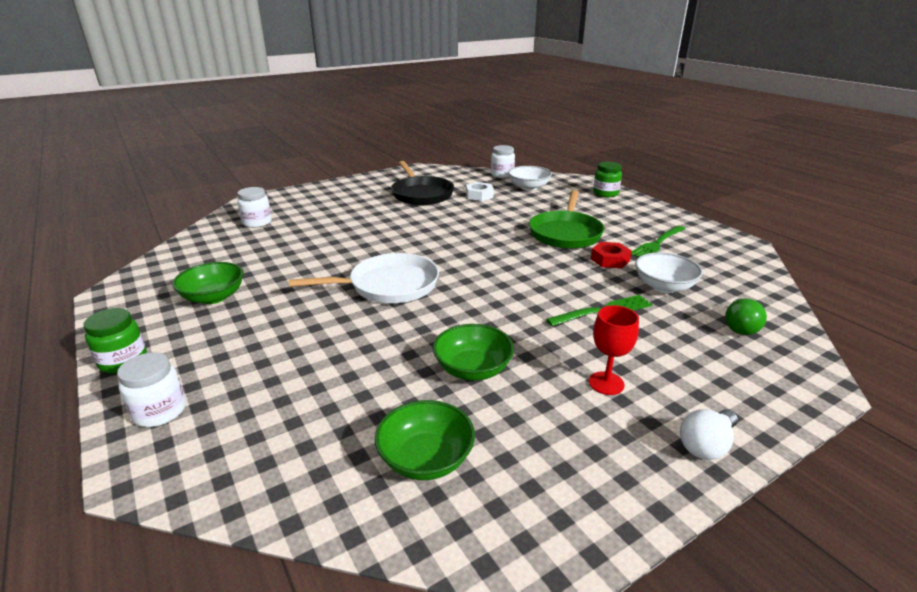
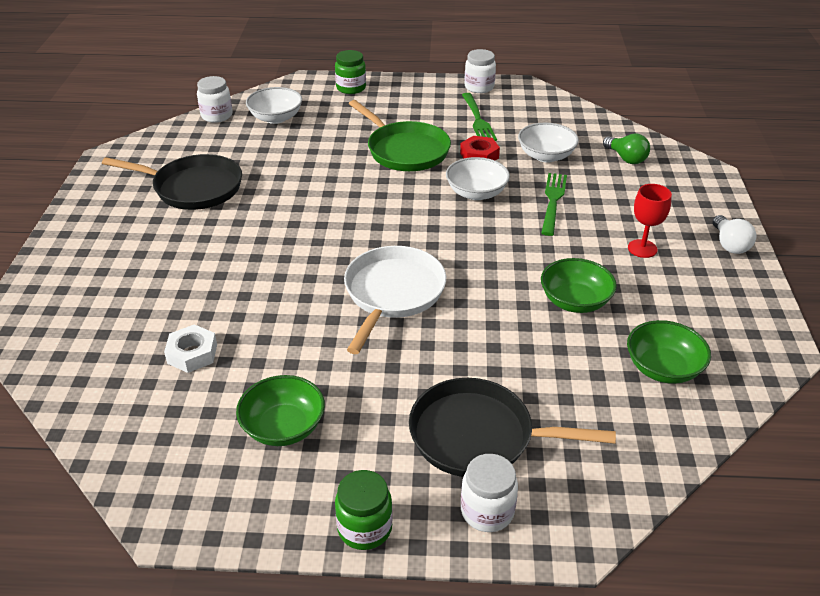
camera: 55 degrees left, 10 degrees up
(250, 377) = (478, 436): none -> black pan
(257, 222) = (102, 340): white jar -> white jar (479, 87)
(479, 195) = (253, 154): white nut -> white nut (192, 354)
(558, 275) = (476, 193): none -> white bowl

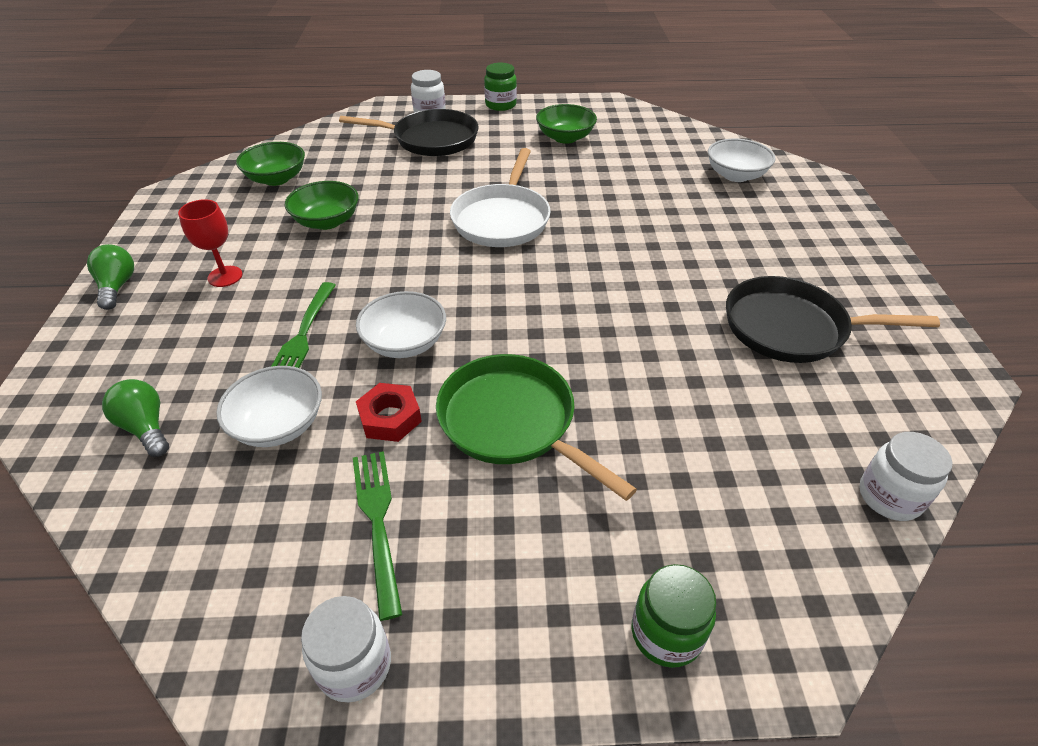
camera: 175 degrees right, 5 degrees up
(192, 354) = (657, 170): white nut -> none
(276, 118) = (773, 498): white bowl -> white bowl (735, 175)
(729, 244) = (117, 287): white light bulb -> green light bulb

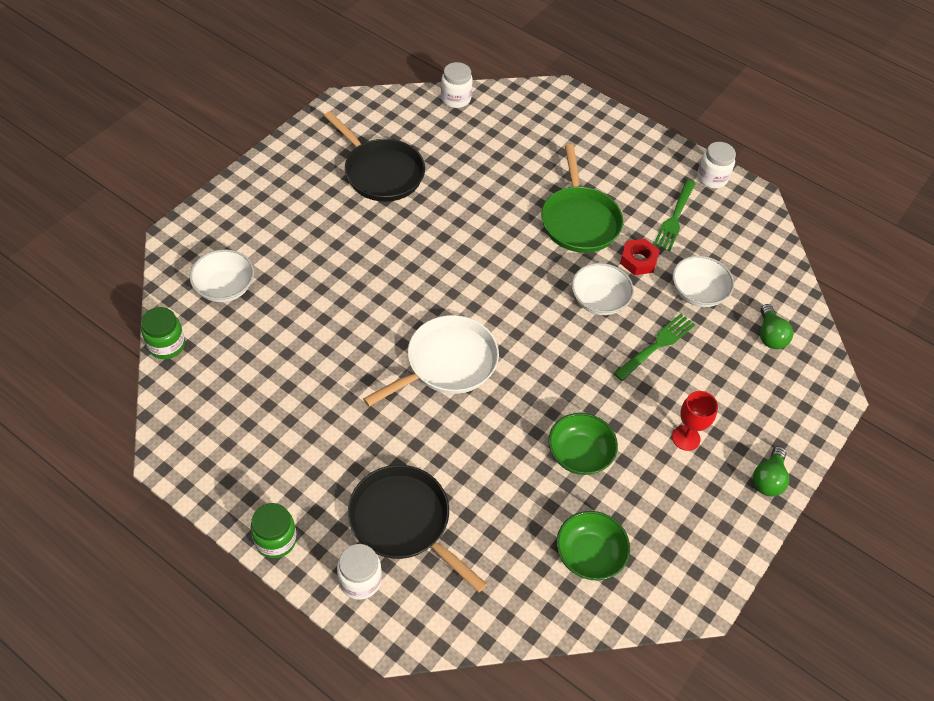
camera: 145 degrees left, 10 degrees up
(565, 137) = (284, 431): green bowl -> none
(666, 633) = (593, 121): green jar -> green jar (166, 345)

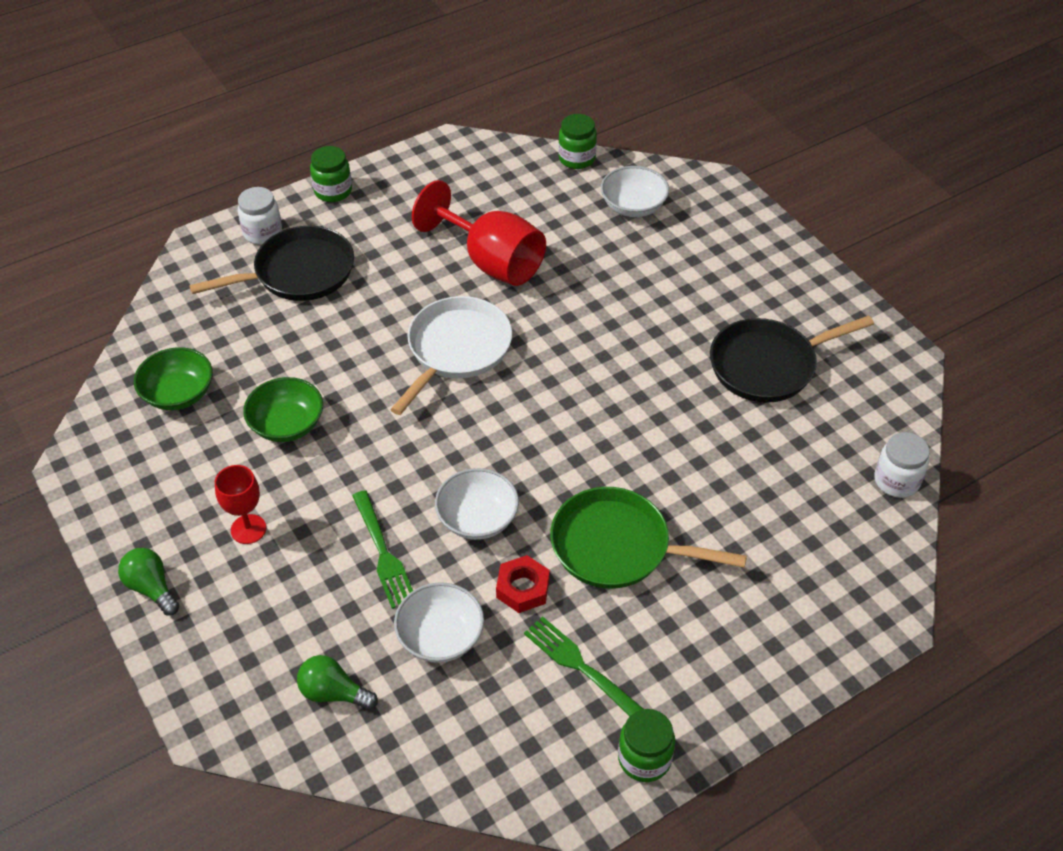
camera: 115 degrees right, 5 degrees down
(332, 371) = (491, 261): none -> red goblet
(447, 363) = (456, 350): white pan -> white pan turned 135 degrees counterclockwise
(712, 178) = (644, 758): white jar -> green jar

